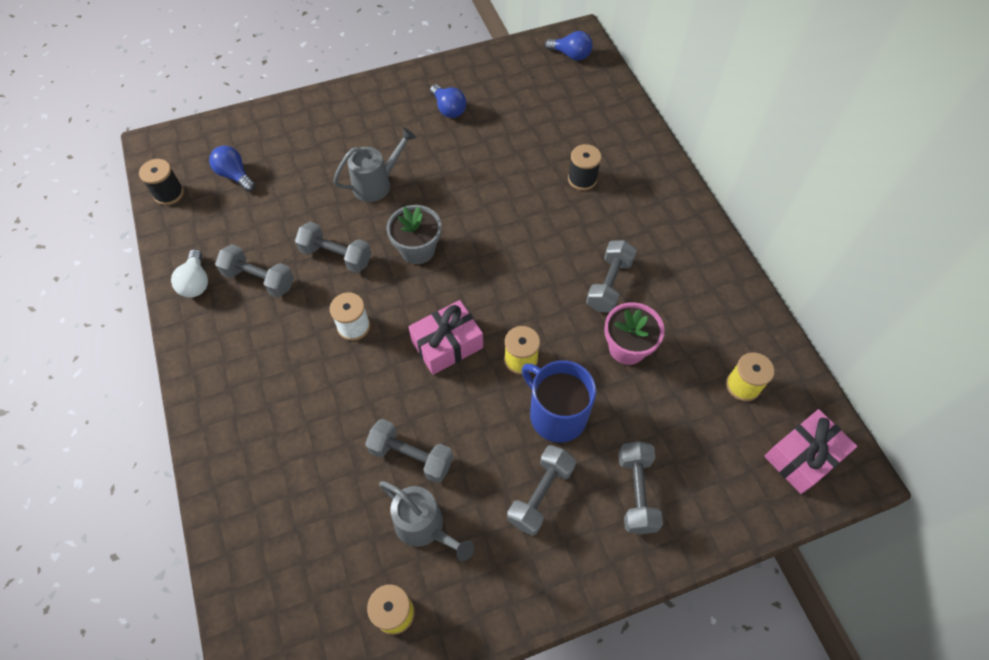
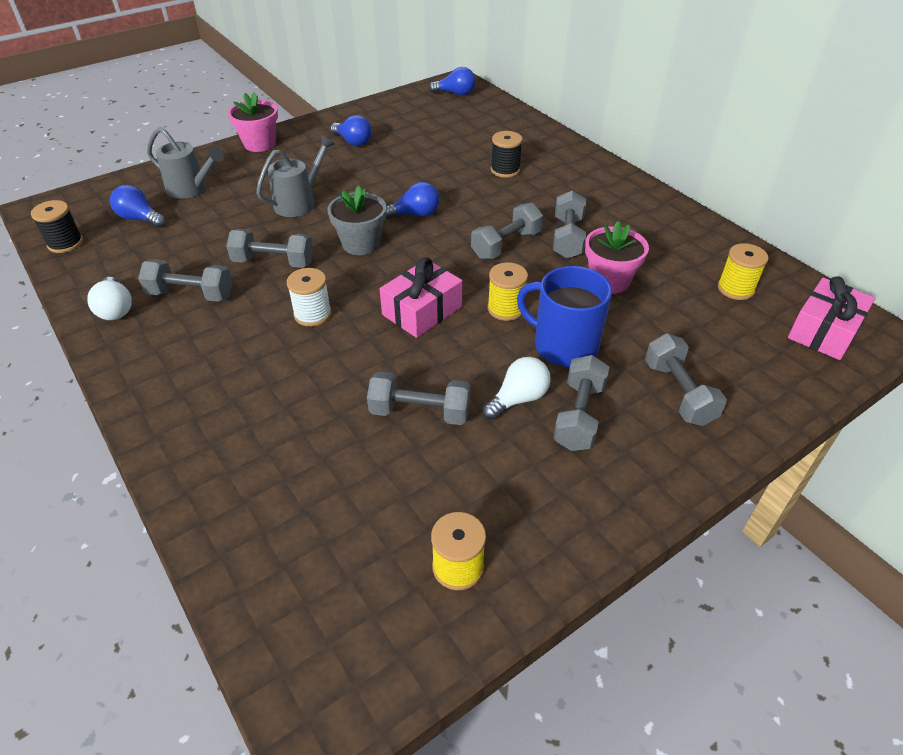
camera: 15 degrees left, 15 degrees down
(360, 95) = (259, 144): none -> pink flower pot
(425, 527) = (462, 473): grey watering can -> grey watering can (192, 189)
(477, 222) = (415, 214): none -> blue light bulb
(496, 463) = (518, 399): none -> white light bulb
(548, 280) = (506, 245): none -> grey dumbbell

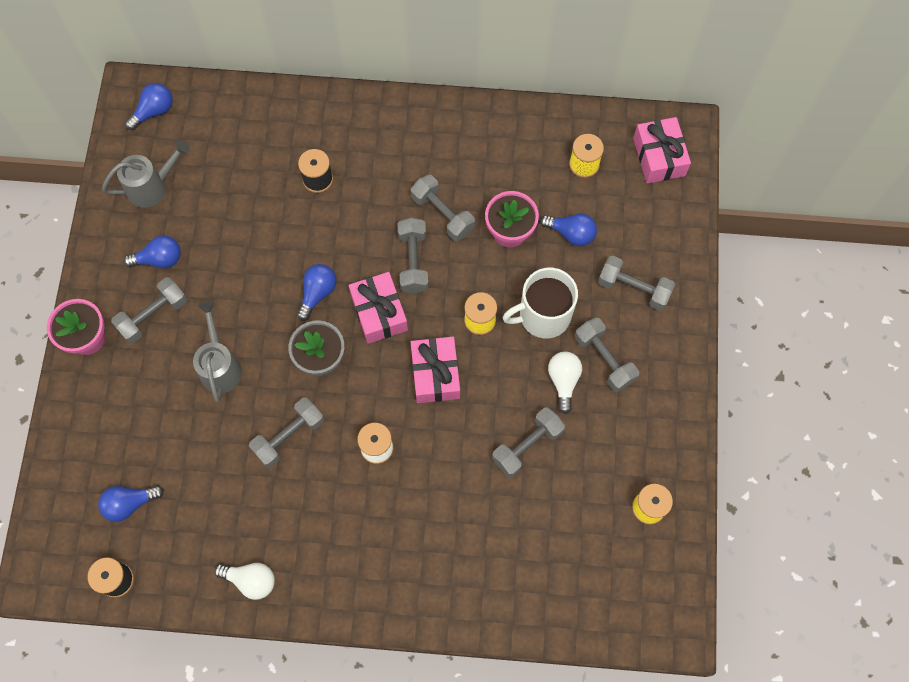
camera: 50 degrees left, 25 degrees up
(191, 294) = (279, 517): grey dumbbell -> grey dumbbell (153, 315)
(192, 189) = (118, 438): grey watering can -> grey watering can (152, 186)
(438, 251) = (379, 312): none -> pink gift
(564, 345) = (543, 315): blue mug -> white mug
(664, 318) = (571, 233): none -> blue light bulb

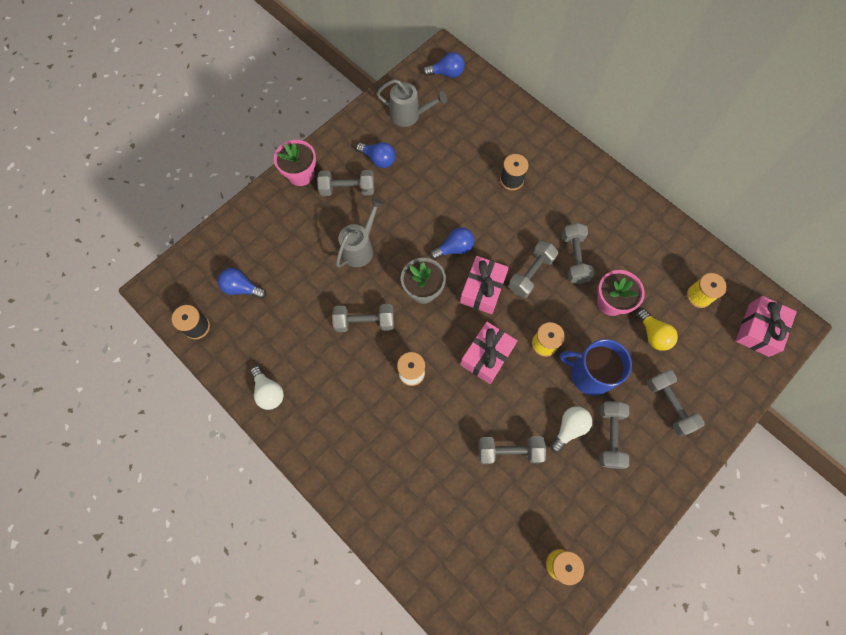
camera: 40 degrees right, 0 degrees up
(543, 315) = (590, 374): white mug -> blue mug
(571, 233) = (653, 334): blue light bulb -> yellow light bulb

